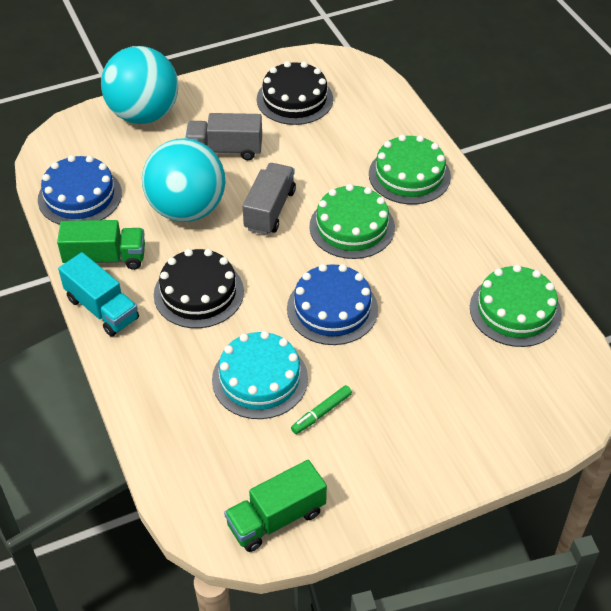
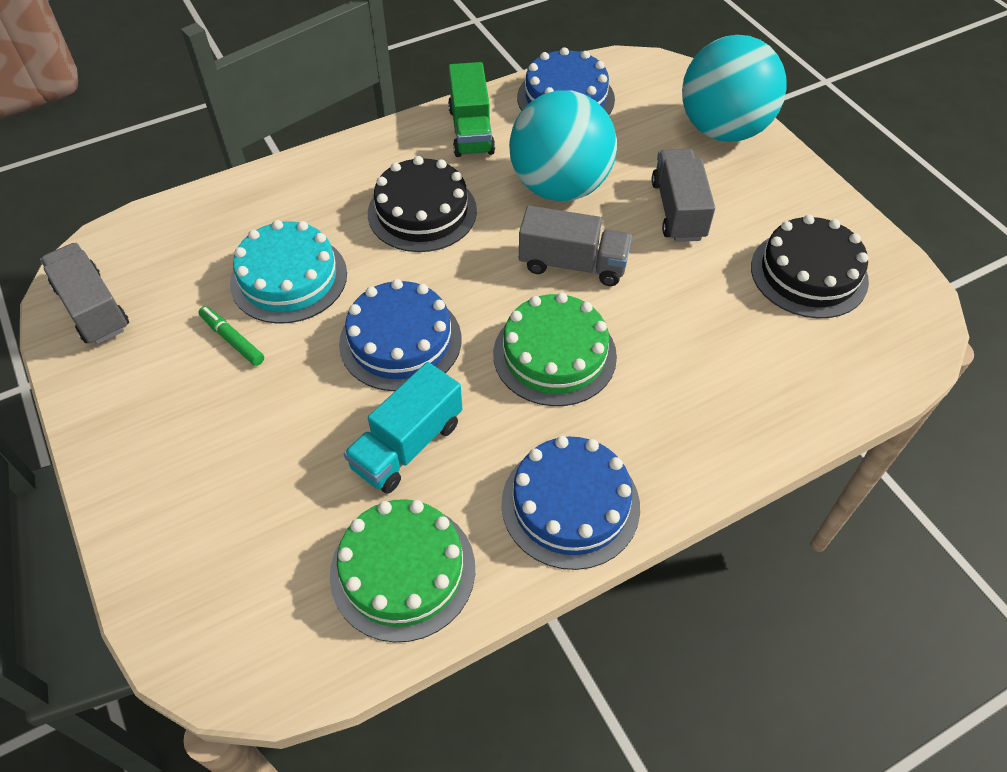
camera: 85 degrees right, 5 degrees up
(102, 309) = (395, 138): turquoise truck -> turquoise truck (407, 445)
(276, 518) = (93, 308): green truck -> grey truck
(409, 175) = (679, 422): green cake -> none
(468, 230) = (570, 504): none -> blue cake

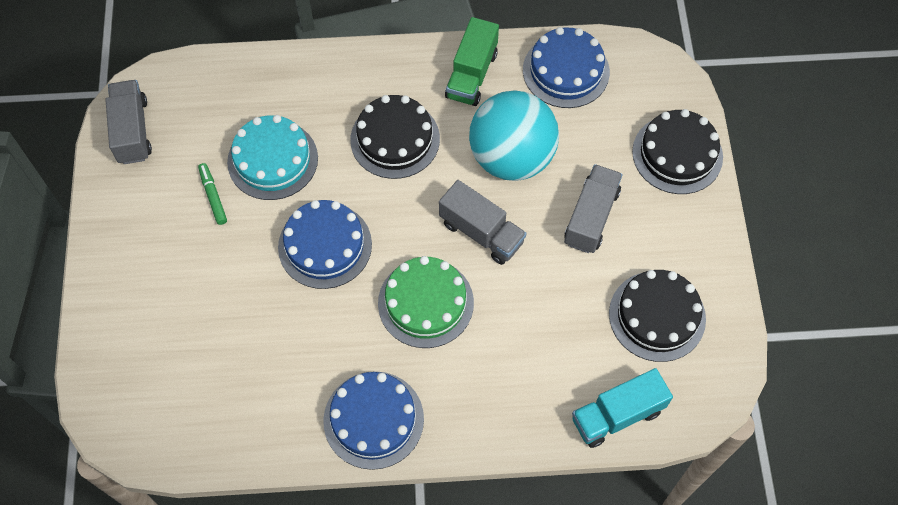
camera: 25 degrees right, 10 degrees up
(403, 570) = (245, 416): green cake -> none
(407, 445) = (290, 329): turquoise truck -> turquoise truck (617, 415)
(723, 130) = (677, 154): turquoise ball -> black cake

